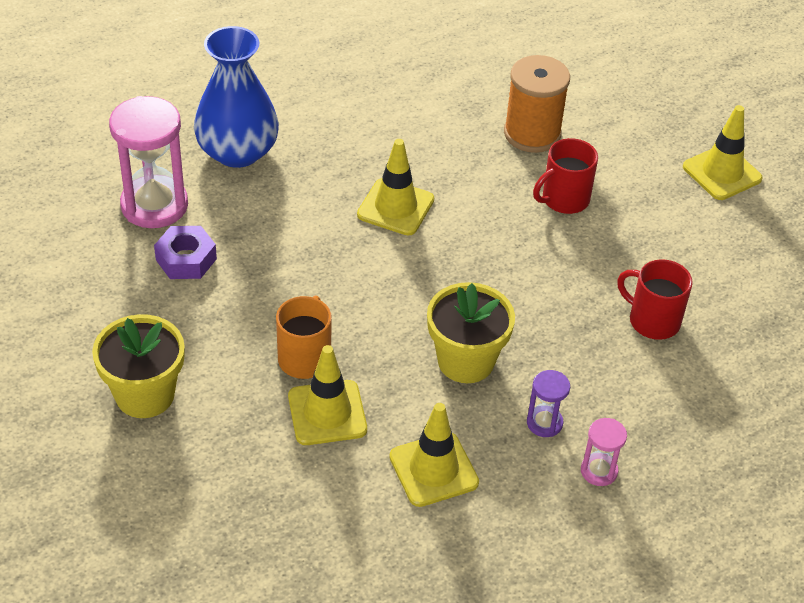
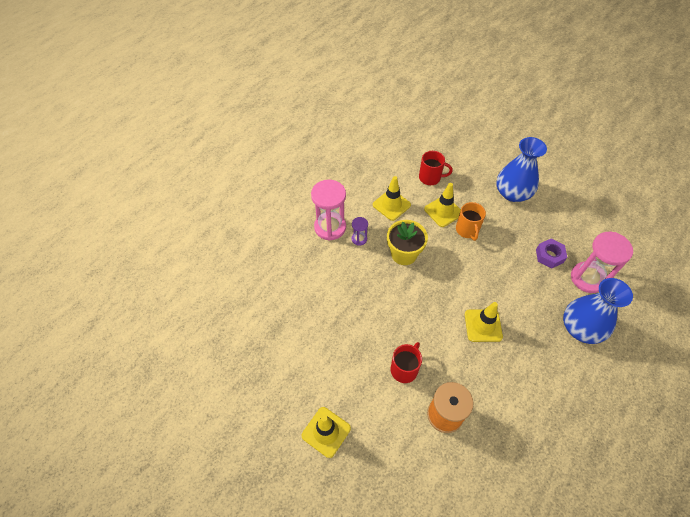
camera: 160 degrees right, 10 degrees up
(145, 395) = (512, 193): yellow flower pot -> blue vase
(599, 471) = (330, 227): pink hourglass -> pink hourglass, size x2.06
(652, 320) = (332, 308): red mug -> red mug (430, 178)

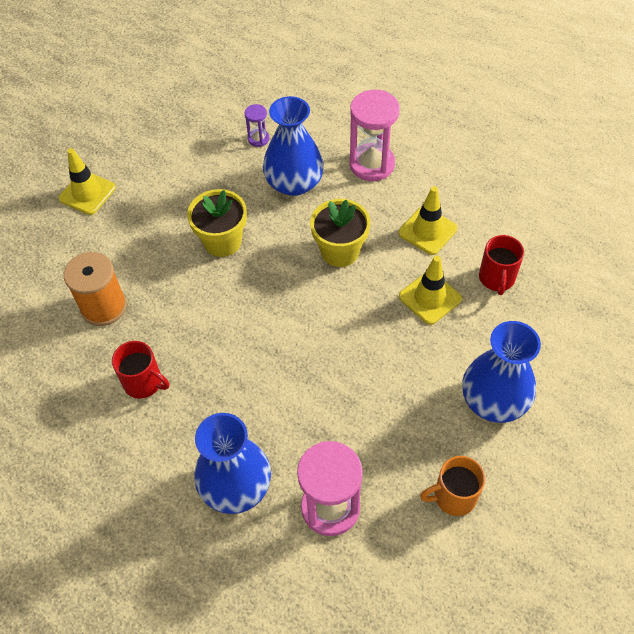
camera: 85 degrees right, 0 degrees up
(339, 275) = (294, 183): none -> blue vase
(359, 239) = (357, 198): purple hourglass -> purple hourglass (258, 139)
(389, 326) = (222, 241): none -> yellow flower pot
(404, 369) = (163, 262): red mug -> red mug (144, 382)
(467, 230) = (398, 331): orange mug -> orange mug (453, 496)
(483, 325) = (231, 350): yellow traffic cone -> none
(549, 256) = (367, 450): purple nut -> none

